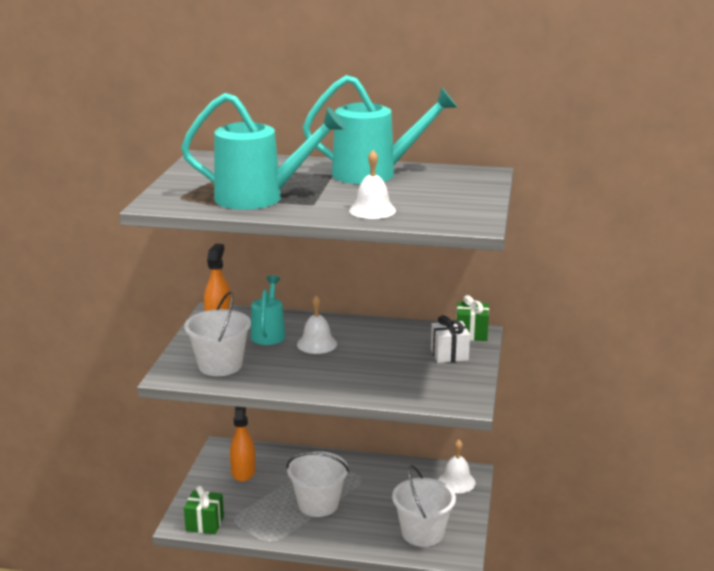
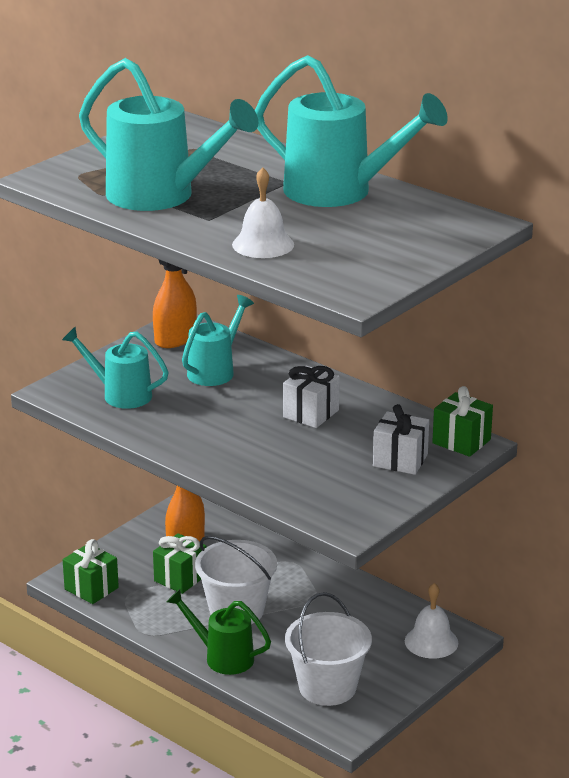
camera: 30 degrees right, 5 degrees up
(220, 365) = (120, 394): white bucket -> turquoise watering can
(261, 496) = (180, 578): none -> green gift
(317, 344) = (256, 400): white bell -> none
(337, 538) = (222, 657): none -> green watering can
(361, 343) = (311, 413): none -> white gift

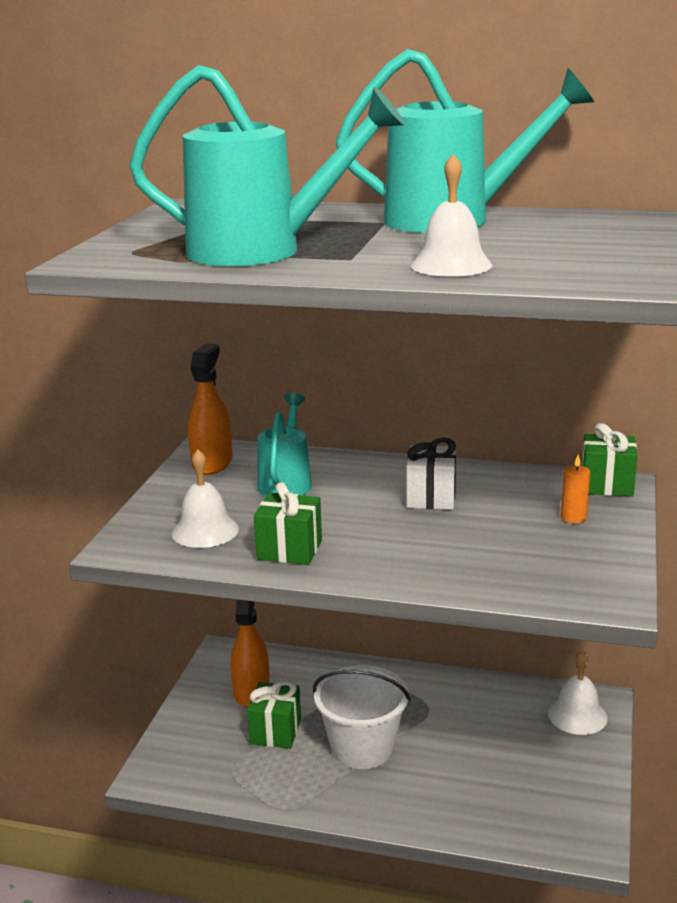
camera: 25 degrees left, 5 degrees down
(91, 588) = (186, 776): green gift -> green gift (289, 550)
(120, 394) = (205, 531): turquoise watering can -> white bell
(222, 657) = (391, 807): green watering can -> none
(327, 687) = (527, 802): white bucket -> none
(400, 460) = (573, 517): white gift -> orange candle

